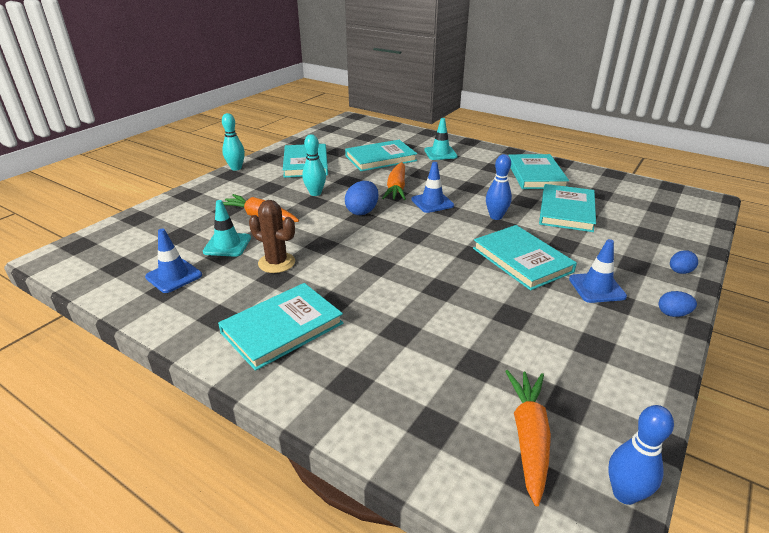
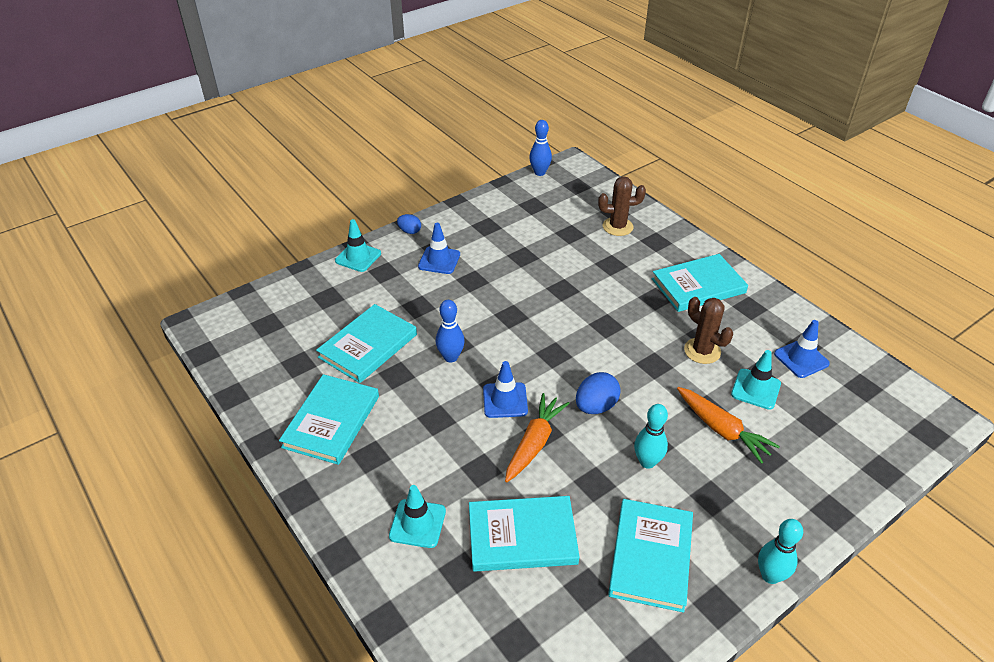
camera: 160 degrees left, 10 degrees up
(416, 395) = (617, 227): none -> brown cactus
(522, 260) = (473, 298): turquoise book -> none
(528, 437) = (567, 197): orange carrot -> none
(679, 272) = (358, 257): blue egg -> turquoise traffic cone

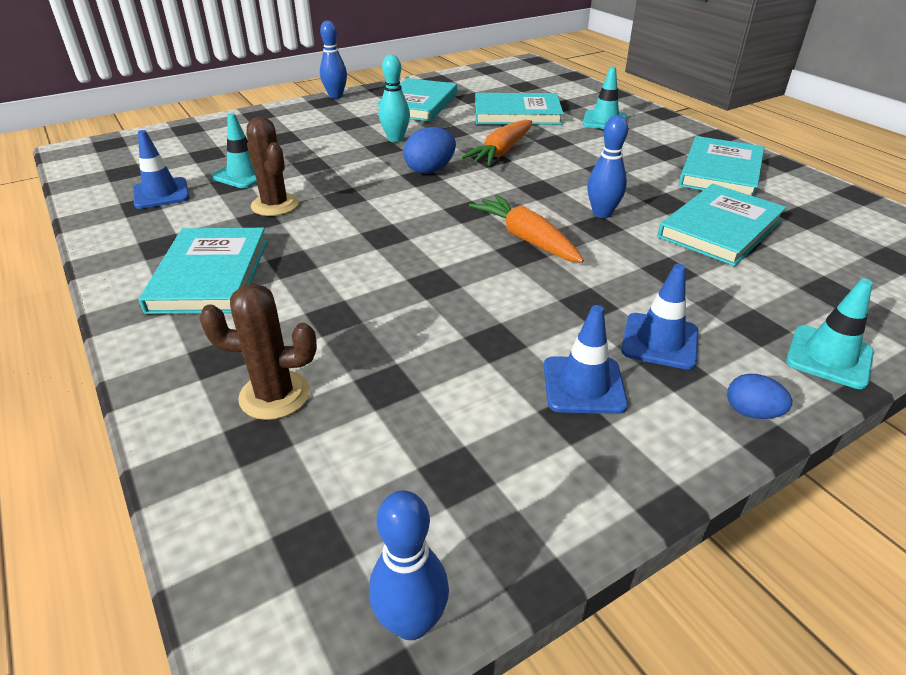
camera: 175 degrees left, 5 degrees down
(505, 400) = (531, 178): blue traffic cone -> blue traffic cone (583, 385)
(698, 286) = (209, 275): turquoise book -> turquoise book turned 75 degrees counterclockwise
(722, 429) = (309, 152): orange carrot -> orange carrot (526, 239)
(770, 576) = (335, 96): turquoise bowling pin -> blue bowling pin

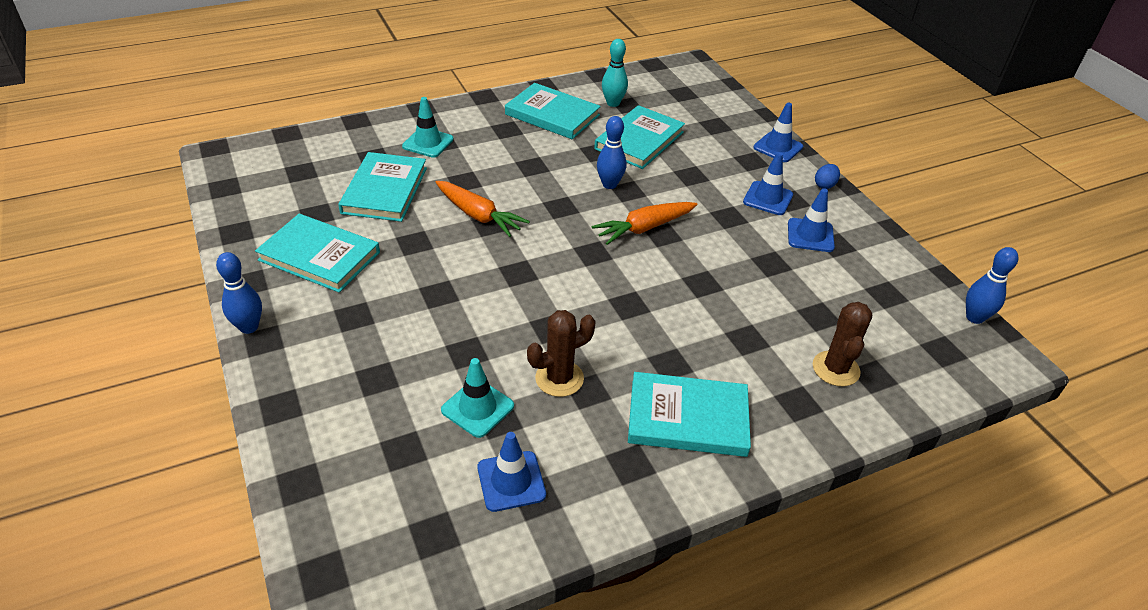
camera: 85 degrees left, 5 degrees up
(395, 139) = (419, 283): turquoise bowling pin -> turquoise bowling pin (613, 103)
(430, 170) = (506, 265): blue egg -> none
(720, 228) = (639, 140): turquoise book -> turquoise book turned 75 degrees clockwise
(829, 357) = (778, 147): turquoise traffic cone -> blue traffic cone

